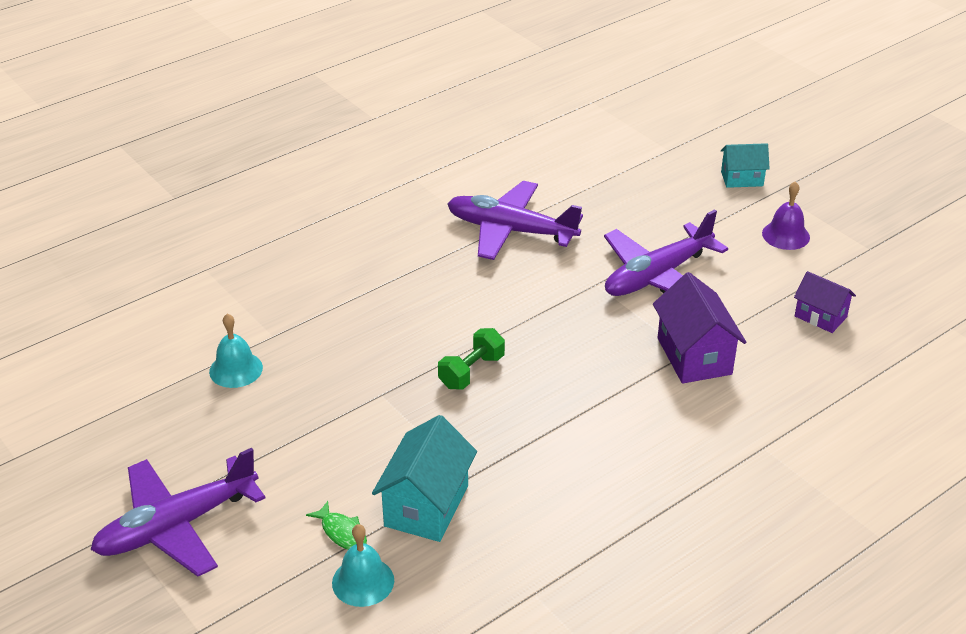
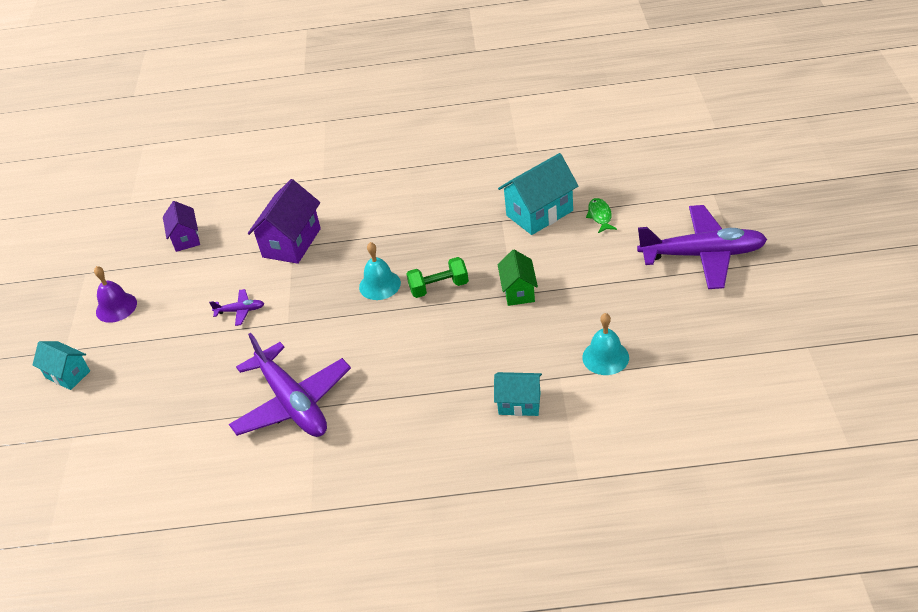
camera: 140 degrees left, 5 degrees up
(297, 302) = (519, 403): none -> turquoise house
(363, 581) = (605, 187): turquoise bell -> turquoise bell (379, 285)
(377, 400) = (518, 291): none -> green house
(657, 276) = (240, 311): purple plane -> purple plane, size x0.42

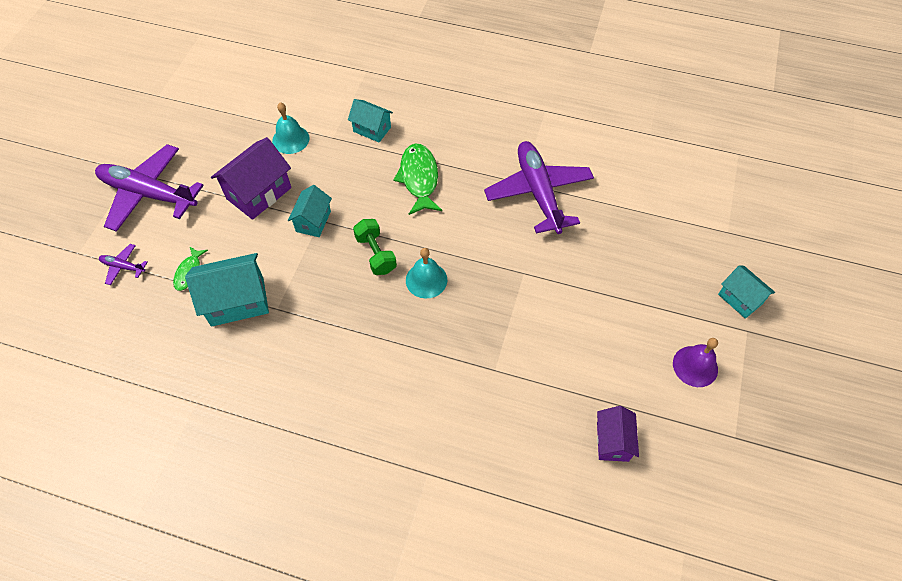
camera: 165 degrees left, 15 degrees up
(240, 311) = (565, 305): purple plane -> purple plane (123, 267)
(291, 243) = (494, 376): purple house -> purple house (259, 193)
(433, 369) = (419, 178): none -> green fish
(439, 287) = (376, 254): green dumbbell -> green dumbbell turned 60 degrees clockwise
(518, 291) = (313, 221): green house -> turquoise house

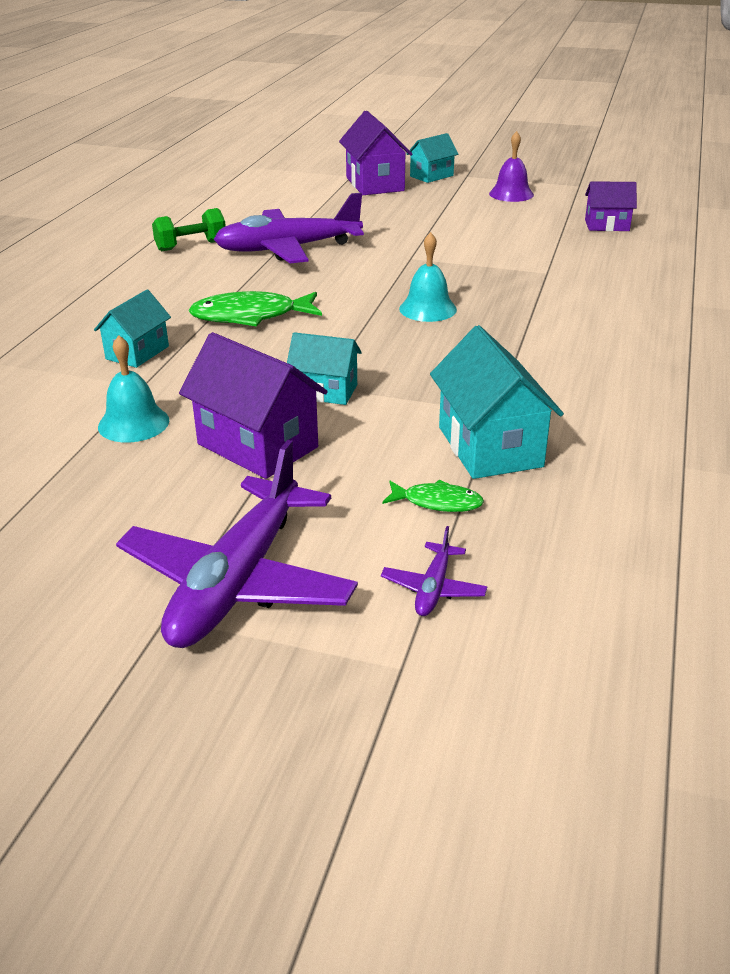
camera: 90 degrees left, 25 degrees down
(376, 254) = (387, 341): green dumbbell -> green dumbbell (191, 246)
(705, 251) = (375, 184): none -> purple house

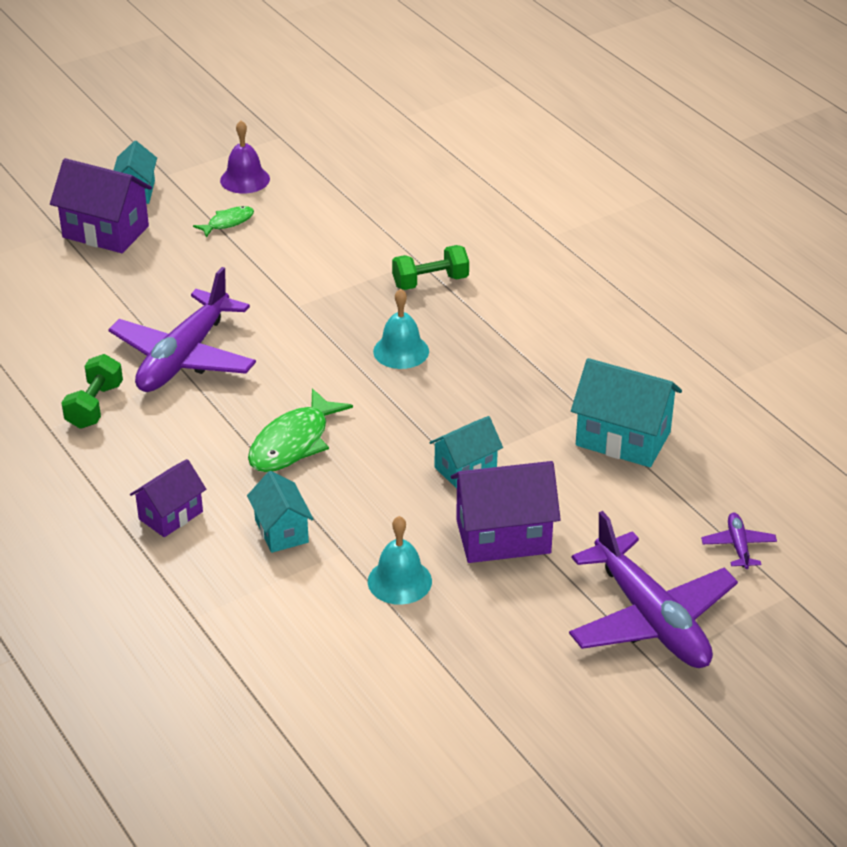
camera: 50 degrees left, 5 degrees up
(433, 588) = (738, 546): purple plane -> purple plane turned 150 degrees counterclockwise
(437, 502) = (658, 496): green fish -> green fish (228, 222)
(531, 286) = (430, 282): none -> green dumbbell
(607, 225) = (377, 179): purple house -> purple house (171, 515)

